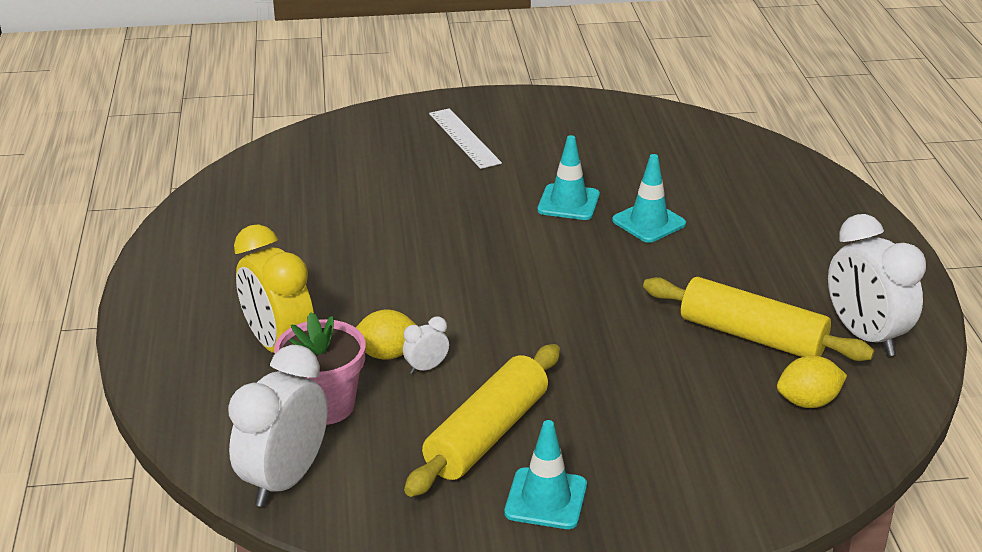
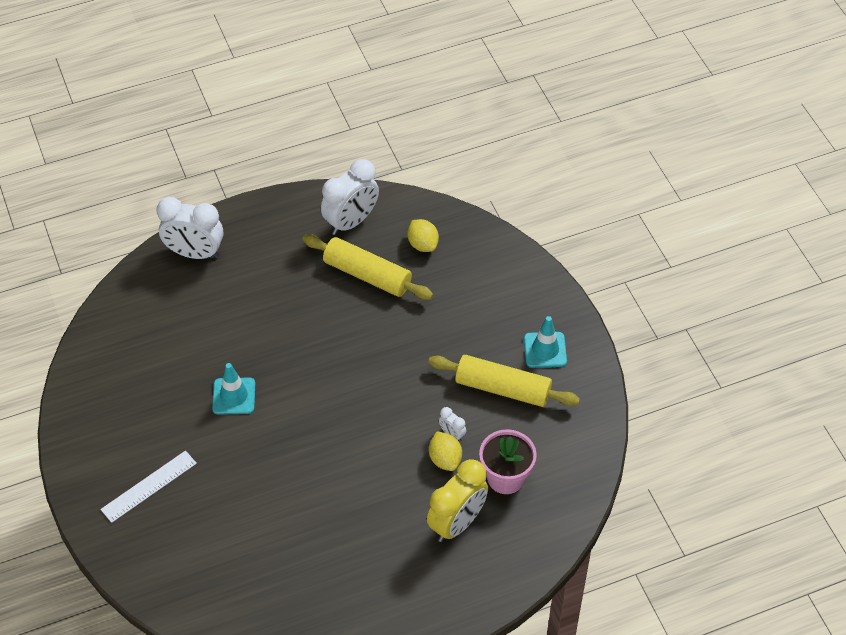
camera: 105 degrees left, 20 degrees up
(285, 480) = (576, 477): white clock -> white clock (195, 253)
(649, 222) = (249, 344): turquoise traffic cone -> none
(752, 336) = (367, 275): yellow rolling pin -> yellow rolling pin turned 75 degrees counterclockwise

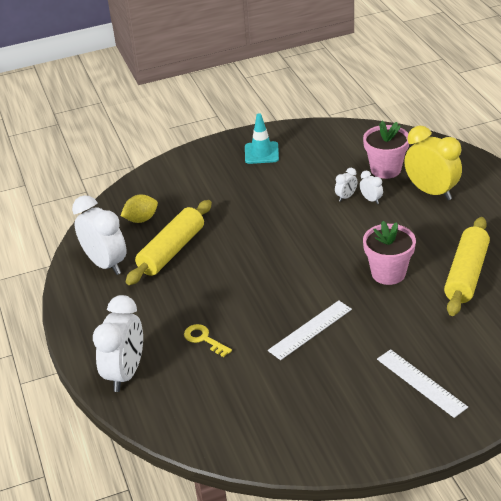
camera: 85 degrees left, 15 degrees down
(232, 309) = (204, 339): none -> yellow key
(234, 396) = (310, 330): turquoise traffic cone -> white ruler
(312, 469) = (388, 273): none -> pink flower pot
(445, 459) = (371, 200): yellow lemon -> white clock
(502, 388) = (299, 173): yellow rolling pin -> yellow rolling pin (466, 274)

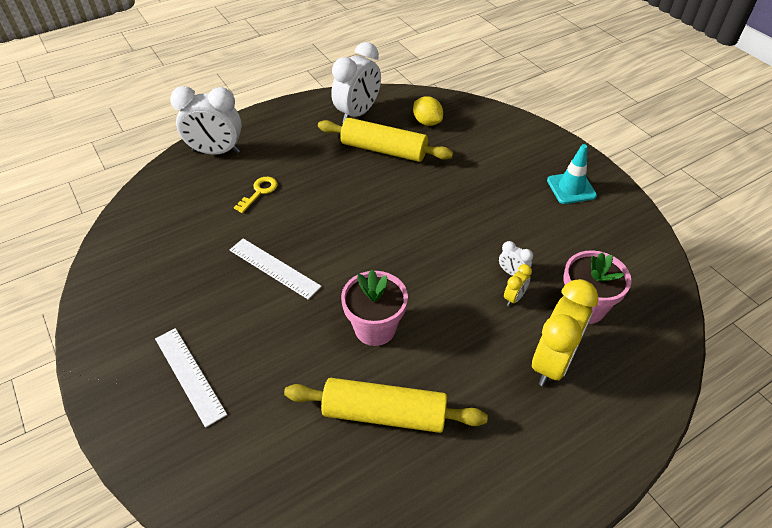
camera: 75 degrees right, 10 degrees up
(371, 200) = (514, 298): white clock -> yellow clock
(421, 382) = (189, 375): white ruler -> white ruler turned 75 degrees counterclockwise

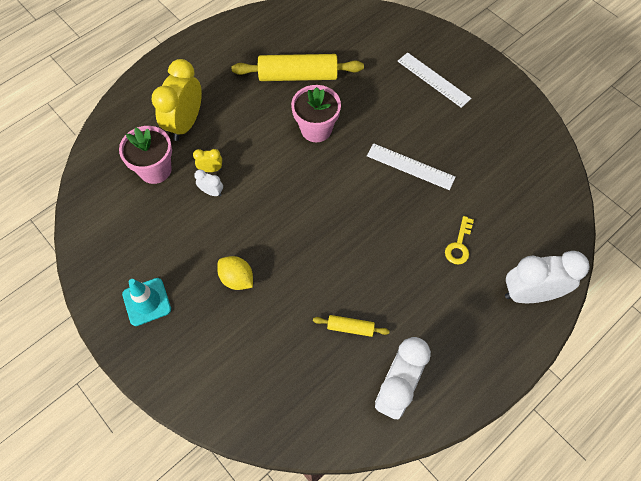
camera: 170 degrees right, 15 degrees up
(384, 150) = (350, 328): yellow rolling pin -> yellow rolling pin, size x0.48
(427, 122) = (308, 387): yellow lemon -> yellow lemon (237, 279)
(514, 298) = (211, 169): yellow clock -> yellow clock turned 60 degrees clockwise

